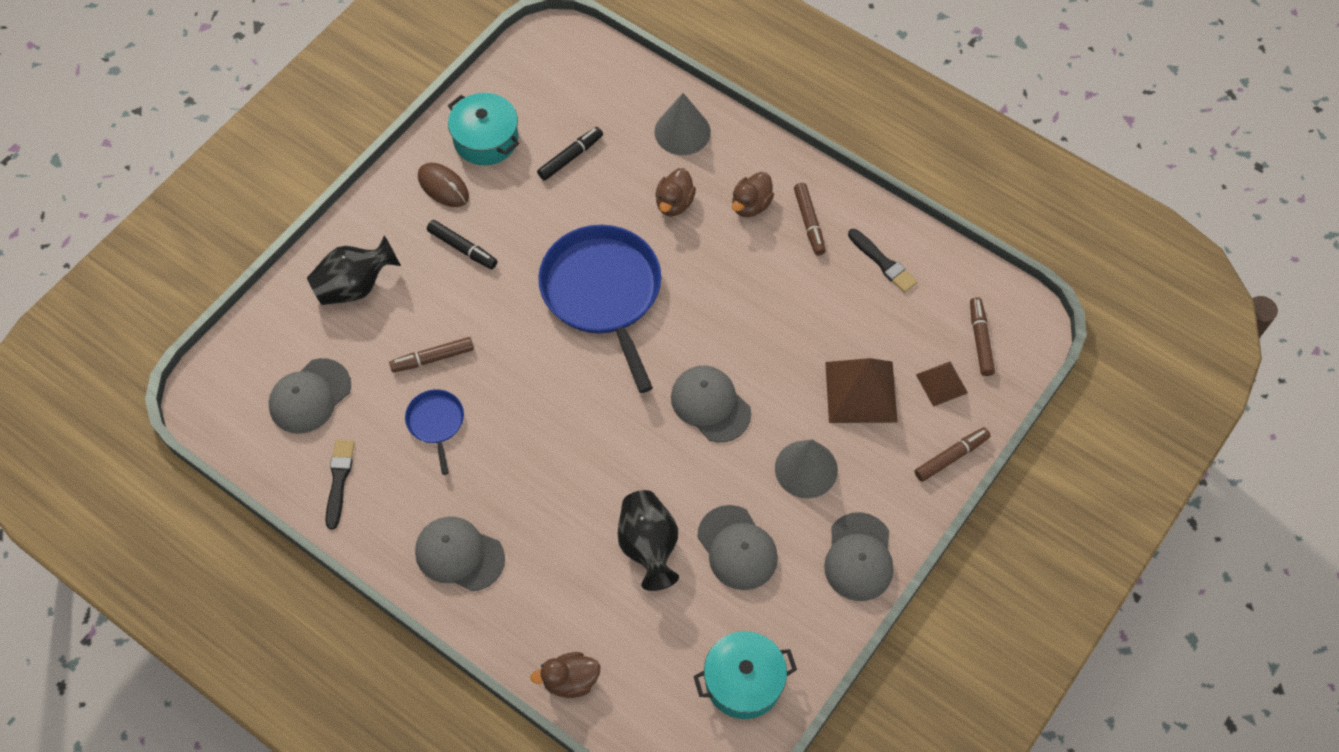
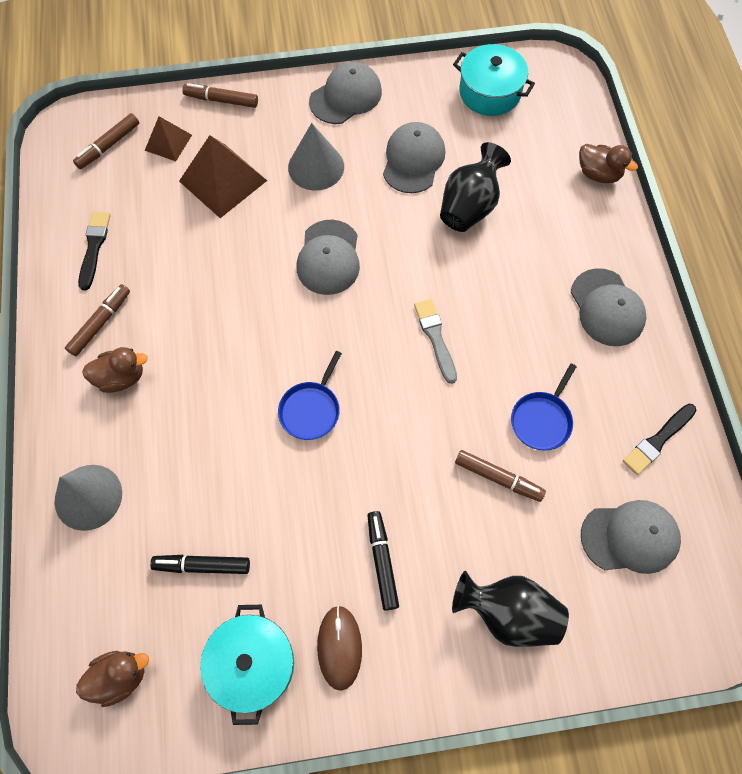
camera: 135 degrees left, 5 degrees up
(568, 415) = (435, 338): none -> grey brush
(603, 293) = (311, 409): blue pan -> blue pan, size x0.46
(674, 203) = (173, 435): brown duck -> brown duck (120, 676)

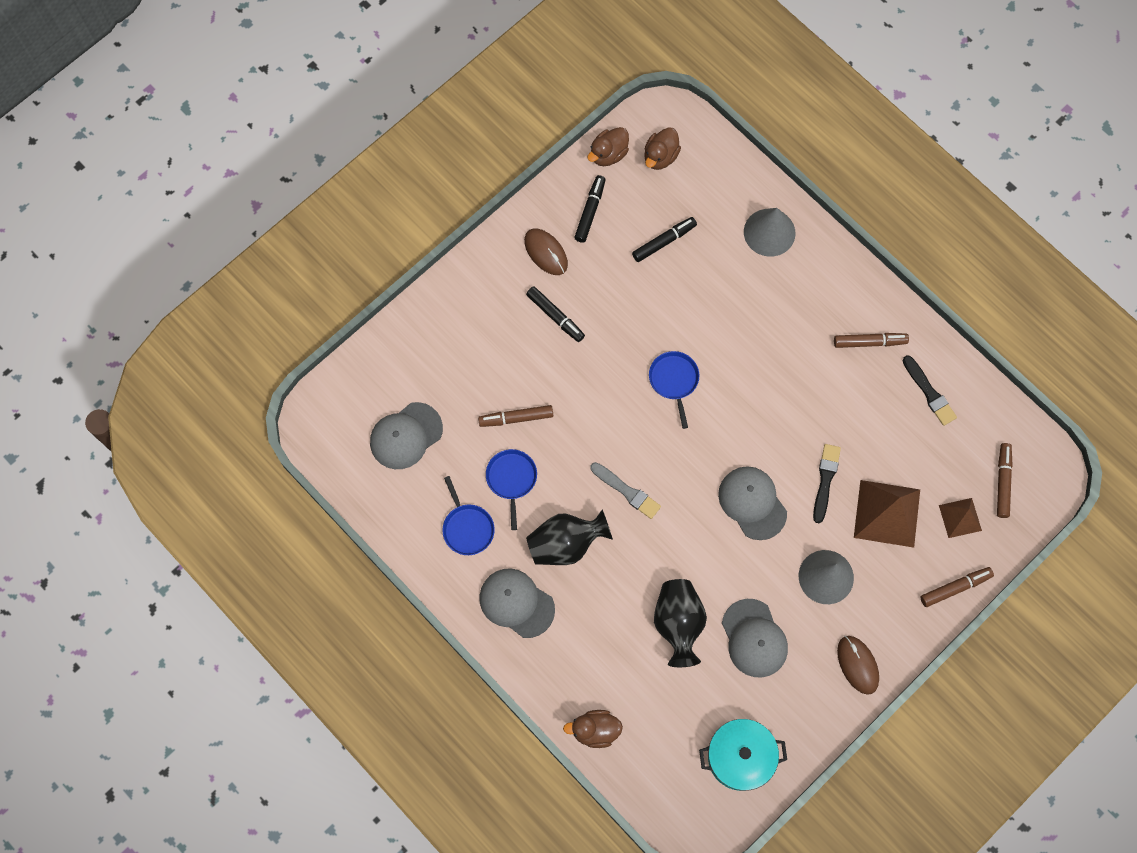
camera: 145 degrees right, 5 degrees up
(100, 323) = (869, 342): brown marker -> brown marker turned 90 degrees counterclockwise
(121, 377) = (819, 316): brown duck -> brown duck (608, 154)
(252, 664) = (590, 211): turquoise pot -> black marker
(346, 96) = (857, 665): grey cap -> brown mouse
(508, 613) = (456, 337): black vase -> black vase (566, 544)
(616, 402) = (467, 528): none -> blue pan
(658, 440) = (422, 518): black brush -> black brush (825, 480)

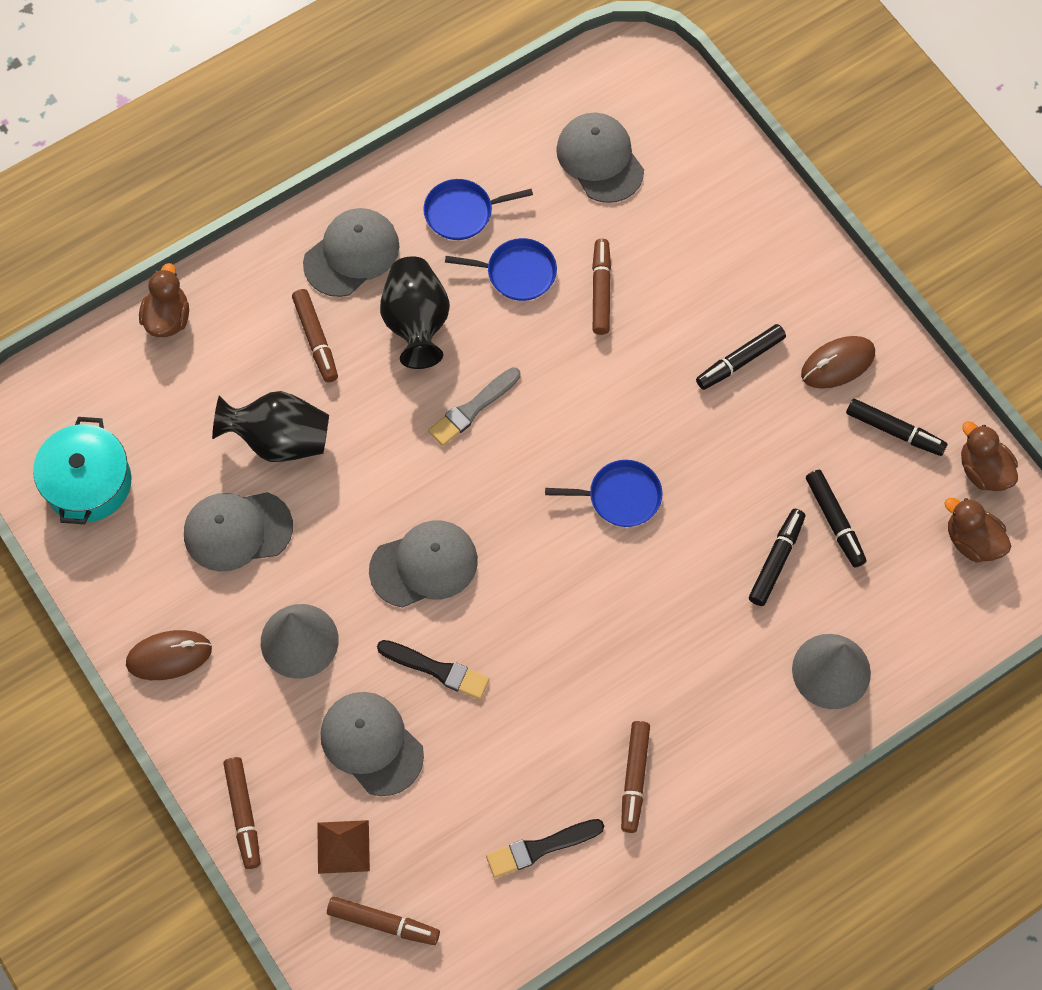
camera: 100 degrees right, 5 degrees down
(592, 614) = (316, 339): none -> brown marker
(699, 275) = (776, 560): none -> black marker
(886, 513) = (371, 744): brown pyramid -> grey cap

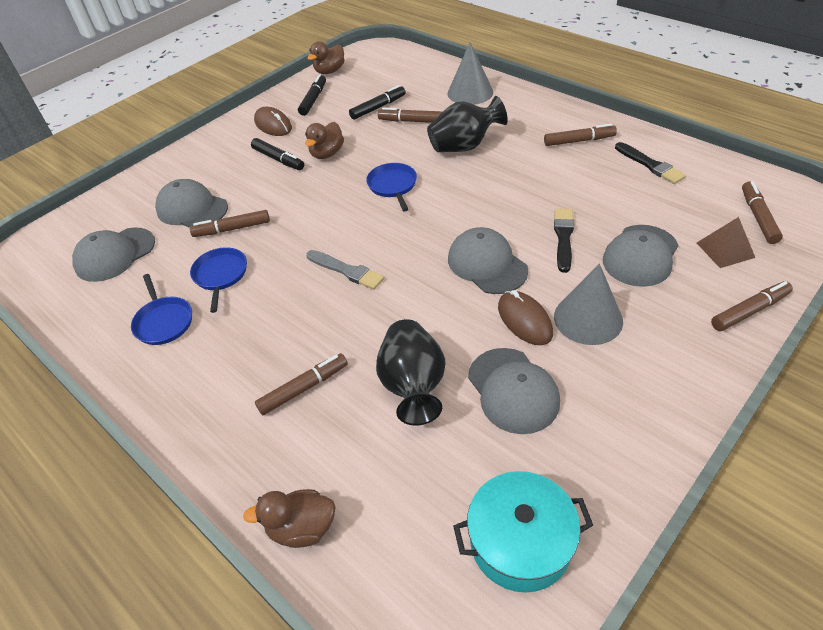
camera: 100 degrees left, 20 degrees down
(169, 656) = (657, 404): brown mouse -> brown mouse (524, 320)
(351, 254) = (210, 387): grey cap -> grey cap (192, 209)
(416, 323) = (276, 323): black vase -> black vase (464, 146)
(776, 560) = (411, 121): black marker -> brown marker
(972, 541) = (372, 67): brown duck -> brown duck (327, 154)

